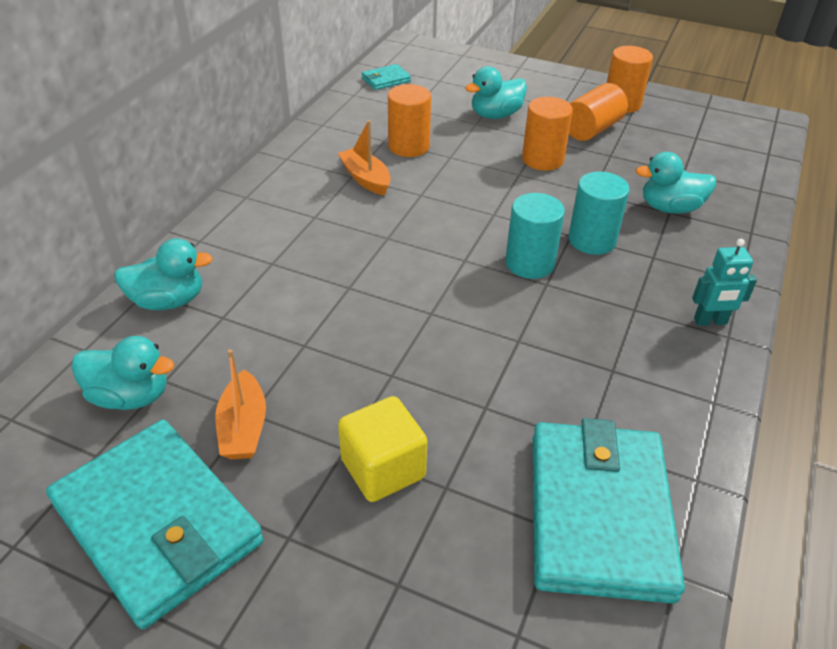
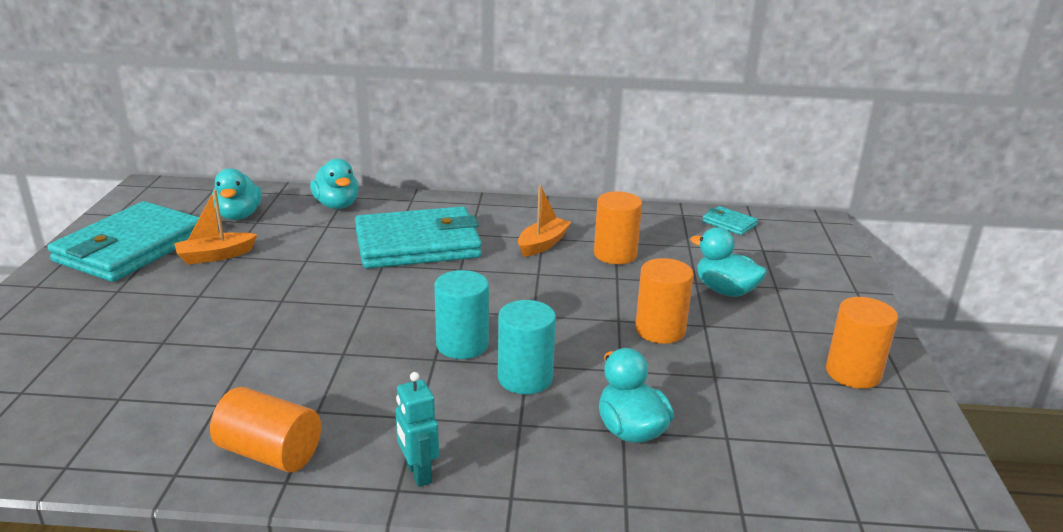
camera: 70 degrees right, 15 degrees down
(383, 468) = (180, 313): yellow cube -> none
(592, 129) = (761, 356): orange cylinder -> orange cylinder (269, 453)
(598, 513) = (134, 418): turquoise wallet -> turquoise wallet (418, 244)

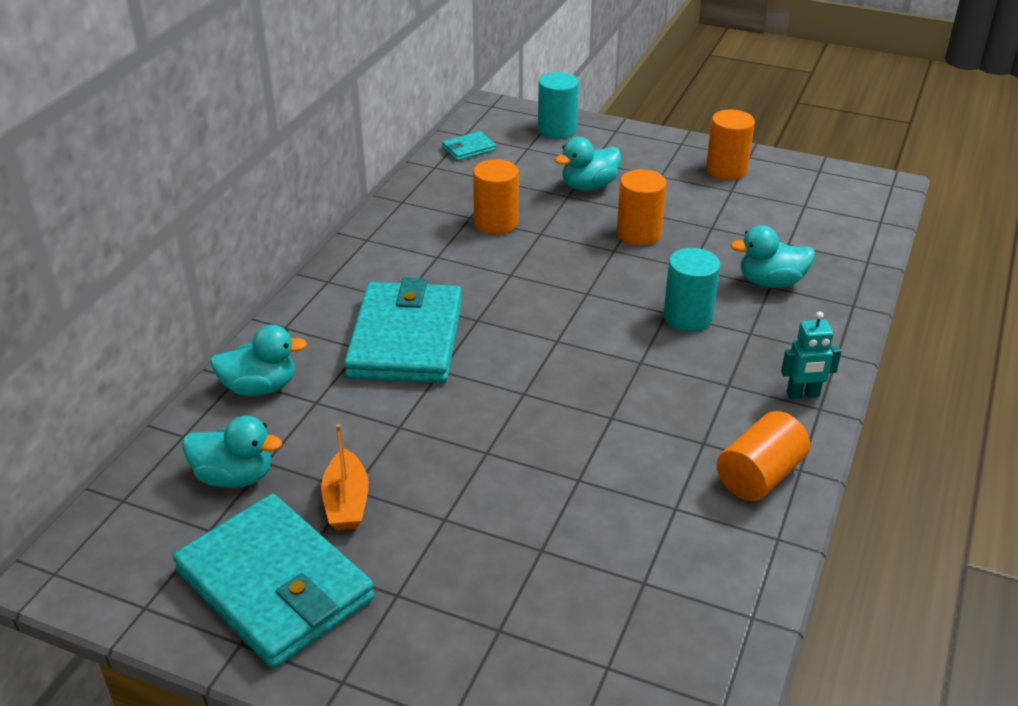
camera: 70 degrees left, 10 degrees up
(462, 345) = (623, 342): turquoise cylinder -> turquoise cylinder (557, 130)
(542, 244) = (452, 259): orange boat -> none

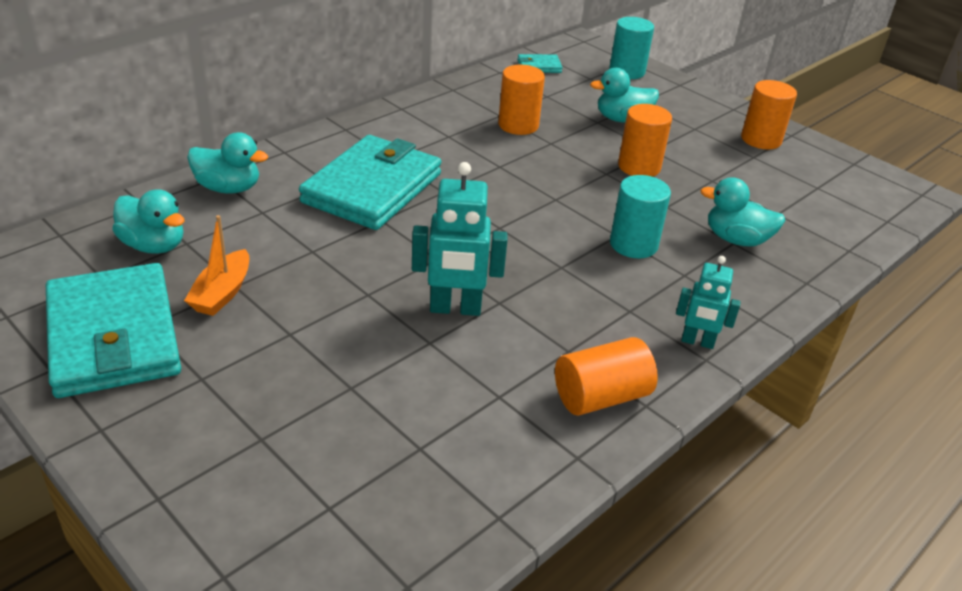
camera: 20 degrees right, 0 degrees up
(577, 438) = (455, 309): none -> turquoise robot

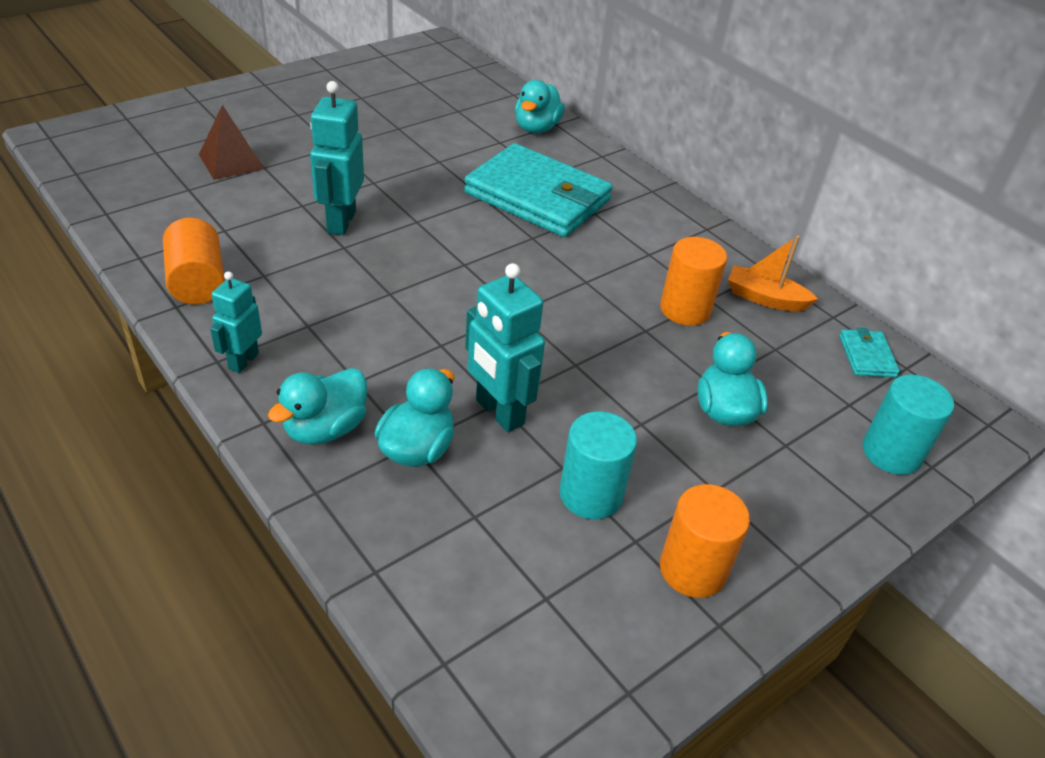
camera: 95 degrees right, 5 degrees up
(114, 336) = (352, 86): turquoise wallet -> none
(154, 245) = (455, 98): turquoise duck -> turquoise duck (325, 429)
(222, 293) = (390, 122): orange boat -> orange boat (765, 298)
(343, 420) = (231, 161): none -> brown pyramid
(633, 244) = (420, 353): turquoise cylinder -> turquoise cylinder (591, 494)
(639, 167) = (592, 398): orange cylinder -> none
(677, 205) = (499, 412): none -> turquoise robot

